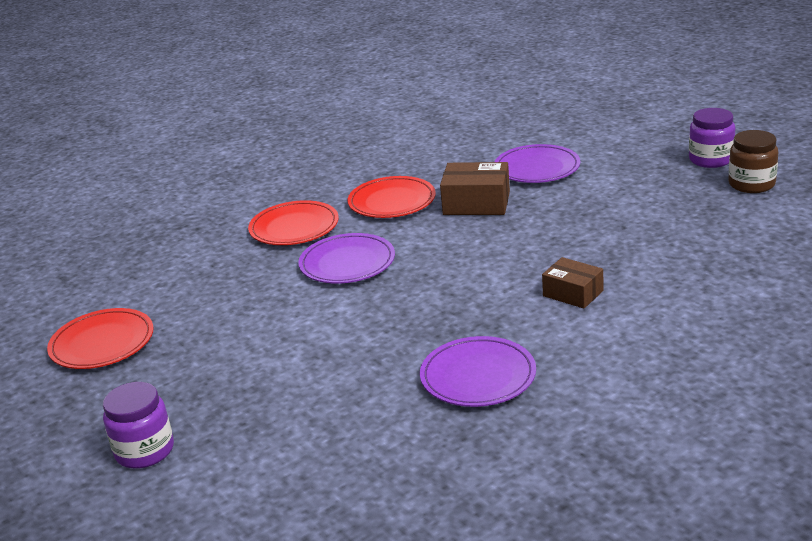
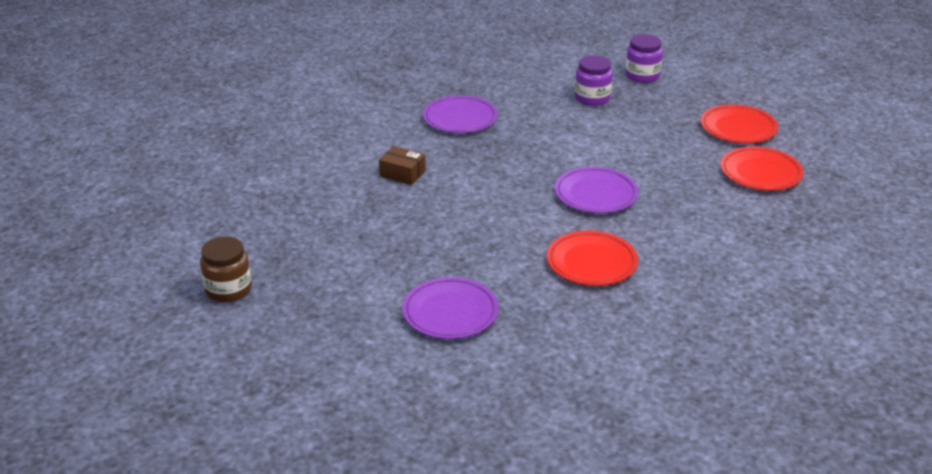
camera: 165 degrees right, 5 degrees up
(294, 228) = (671, 229): red plate -> red plate (760, 173)
(476, 203) = (503, 261): brown box -> none
(710, 159) = (258, 327): purple jar -> purple jar (592, 98)

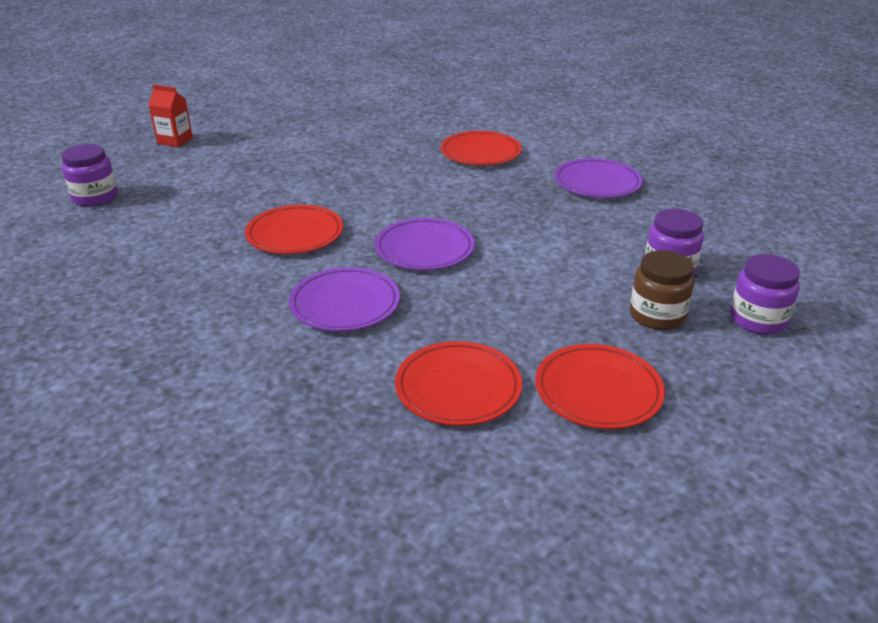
camera: 95 degrees right, 0 degrees up
(228, 289) = (325, 95): brown jar -> brown jar (657, 315)
(381, 393) = (175, 141): none -> red carton
(402, 173) = (480, 152): brown box -> red plate
(450, 312) = (254, 166): purple plate -> purple plate (345, 304)
(550, 418) = (95, 197): none -> purple jar

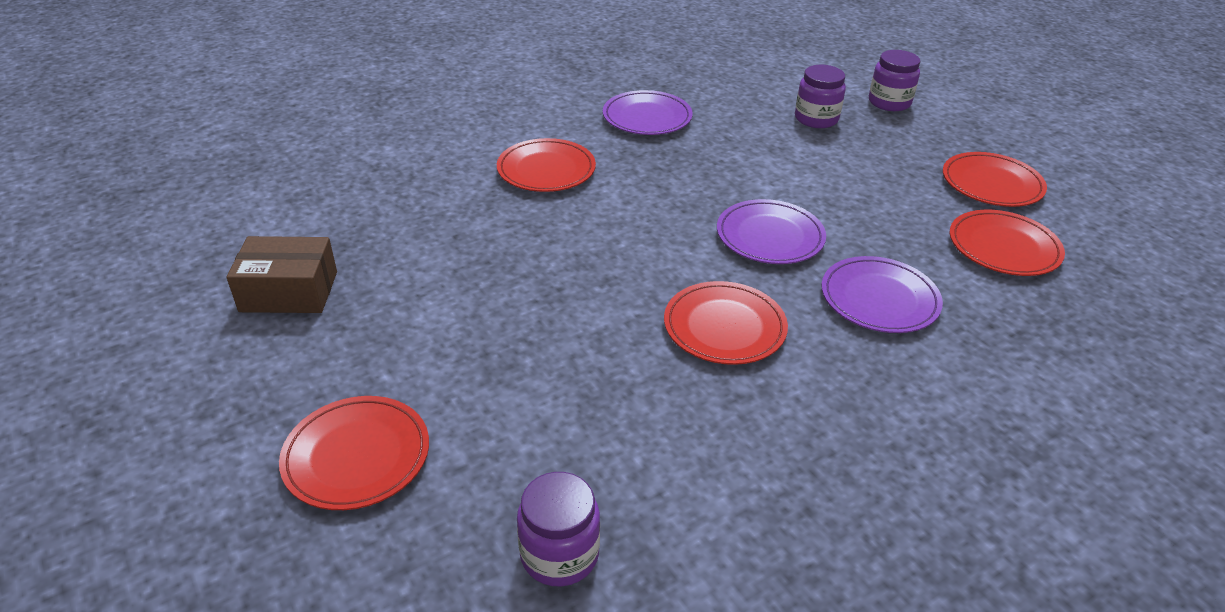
camera: 80 degrees left, 5 degrees up
(175, 141) = (357, 456): red carton -> red plate
(309, 103) = (289, 291): none -> brown box
(657, 315) = (887, 139): brown jar -> none

